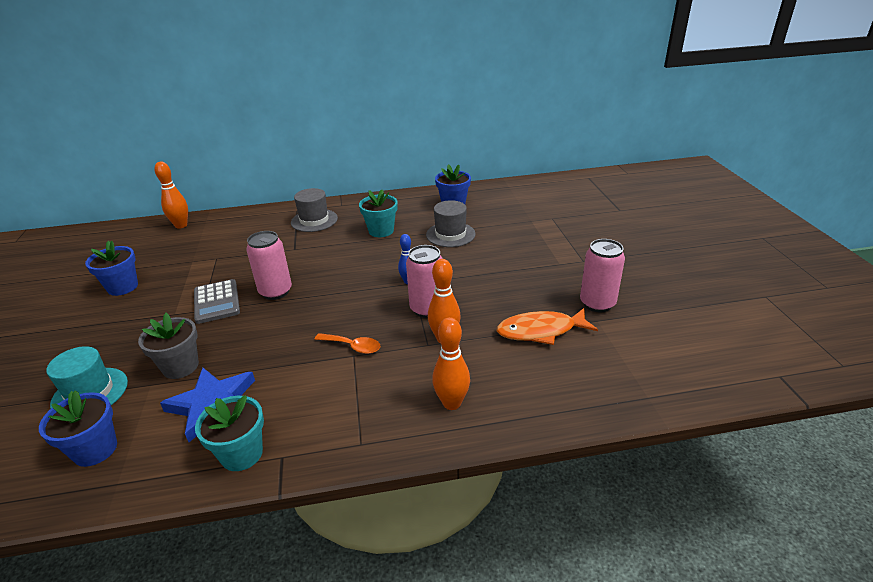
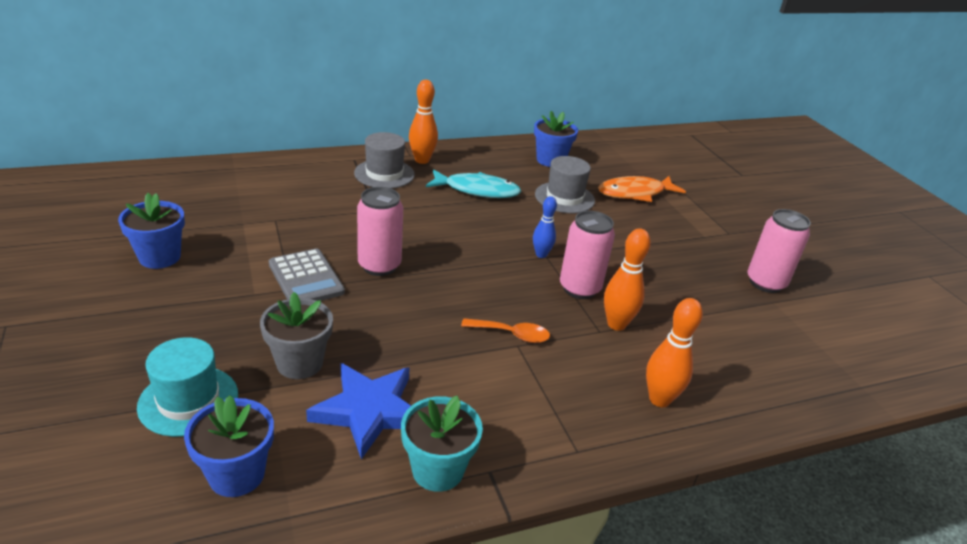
camera: 15 degrees left, 0 degrees up
(181, 225) = (201, 174): orange bowling pin -> orange bowling pin (422, 160)
(381, 231) = (477, 190): turquoise flower pot -> turquoise fish
(541, 331) = (719, 314): orange fish -> orange fish (635, 193)

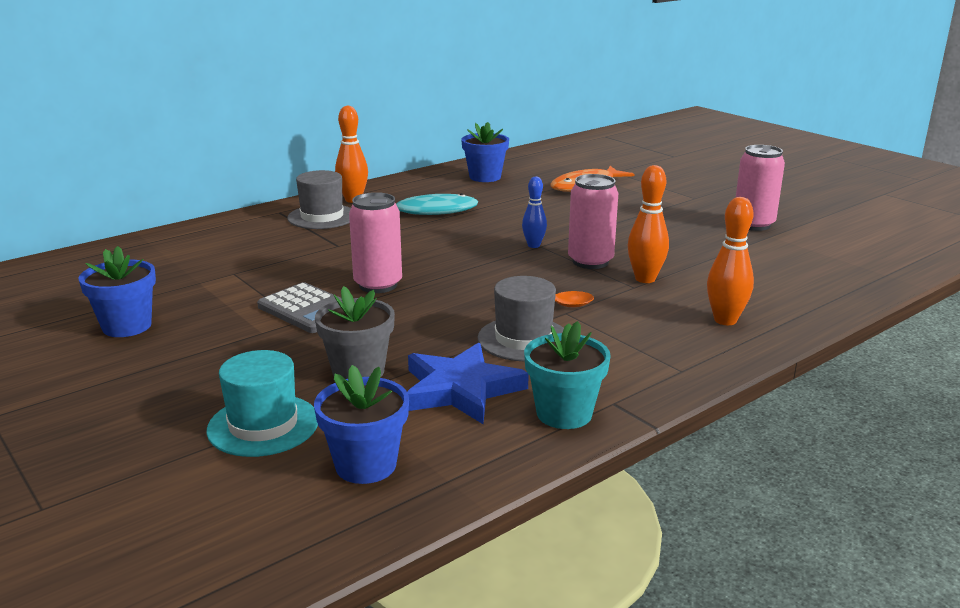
camera: 15 degrees left, 10 degrees down
(564, 197) = (521, 201): grey hat -> grey hat (523, 339)

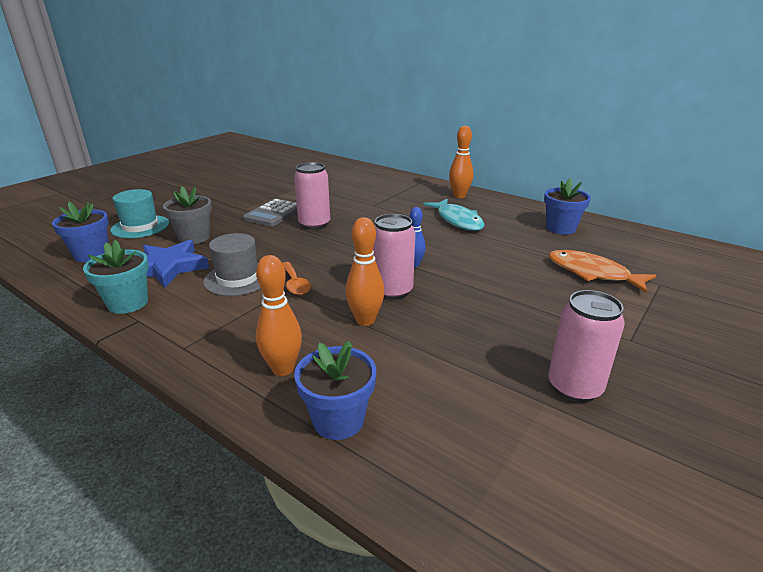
camera: 75 degrees right, 5 degrees up
(127, 326) = (247, 183): blue flower pot -> blue flower pot (338, 420)
(322, 217) = (419, 193): grey hat -> none

